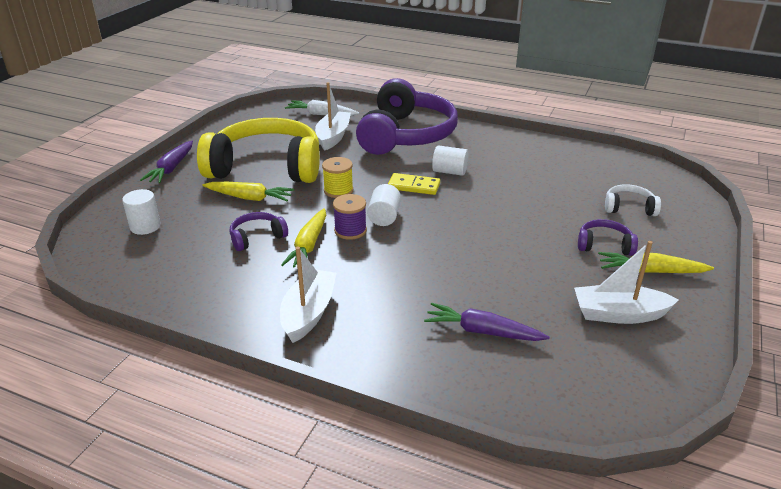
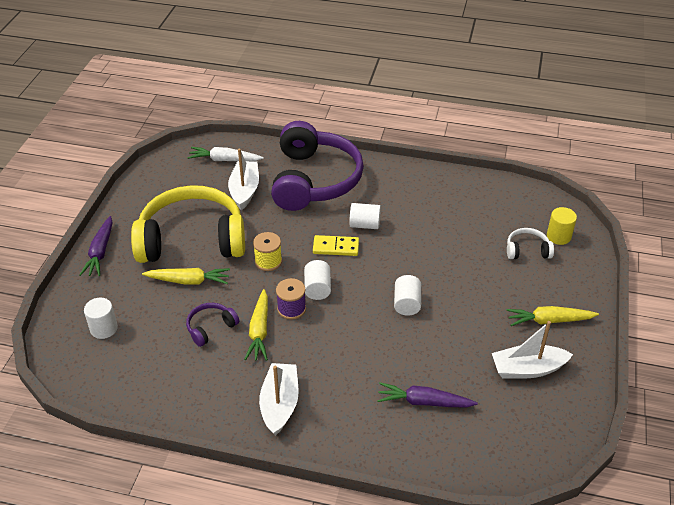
camera: 10 degrees left, 10 degrees up
(481, 239) = (407, 304): none -> white cylinder
(604, 245) = (510, 297): purple headphones -> none
(667, 200) = (558, 236): none -> yellow cylinder

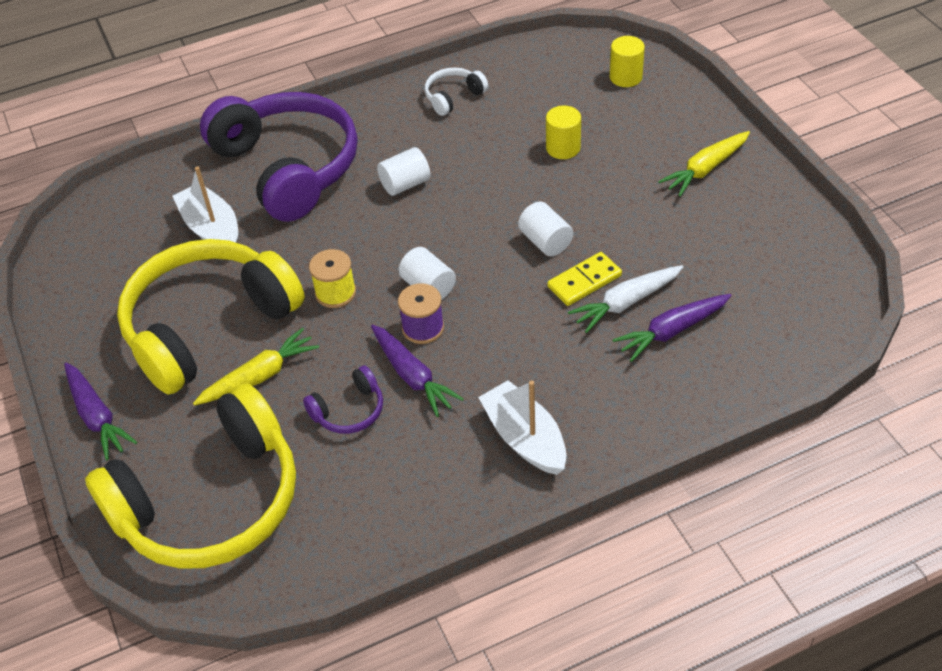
camera: 35 degrees left, 5 degrees up
(104, 328) = (211, 502): white cylinder -> yellow headphones
(210, 327) = (349, 411): purple headphones -> purple headphones turned 135 degrees counterclockwise
(224, 160) = (142, 207): white carrot -> white carrot (626, 303)
(259, 331) = (412, 376): yellow carrot -> purple carrot
(336, 247) = (399, 229): yellow domino -> yellow domino (584, 281)
(474, 256) = (563, 148): none -> yellow cylinder
(527, 250) = (609, 110): white headphones -> white headphones (453, 97)
(527, 369) = (735, 231): white boat -> none

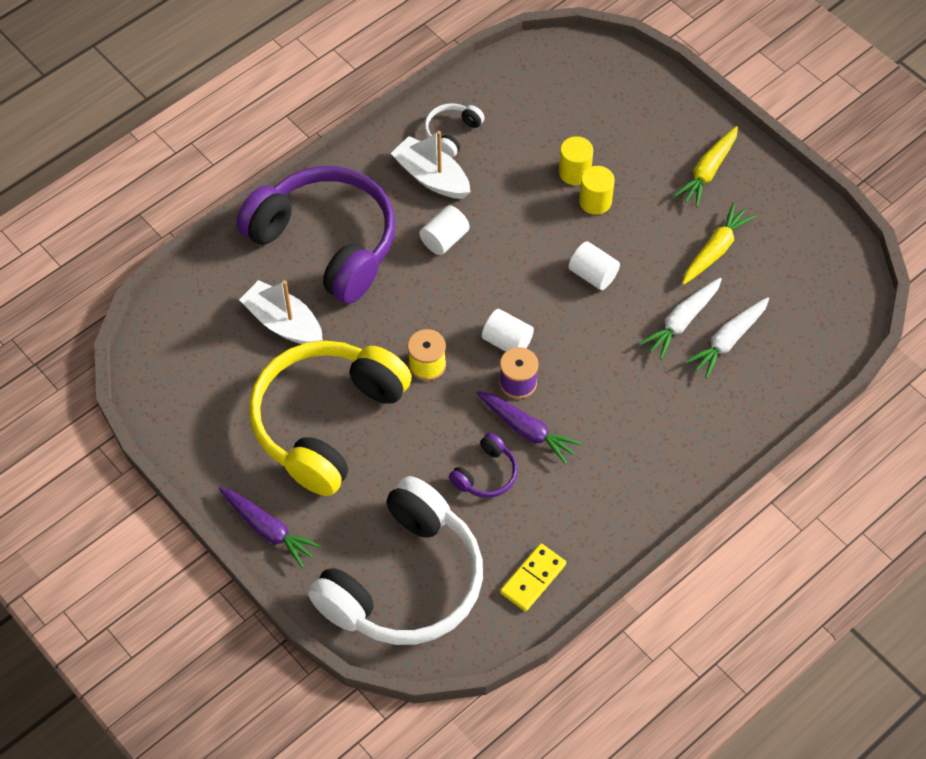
camera: 20 degrees left, 10 degrees up
(211, 502) = (405, 581): yellow headphones -> white headphones
(260, 376) = (395, 460): yellow carrot -> yellow carrot (715, 250)
(525, 438) = (641, 465): white boat -> white boat (431, 177)
(584, 281) = (640, 308): yellow domino -> yellow domino (533, 579)
(625, 77) = (605, 82): yellow cylinder -> yellow cylinder (595, 201)
(672, 331) = (728, 341): purple carrot -> white carrot

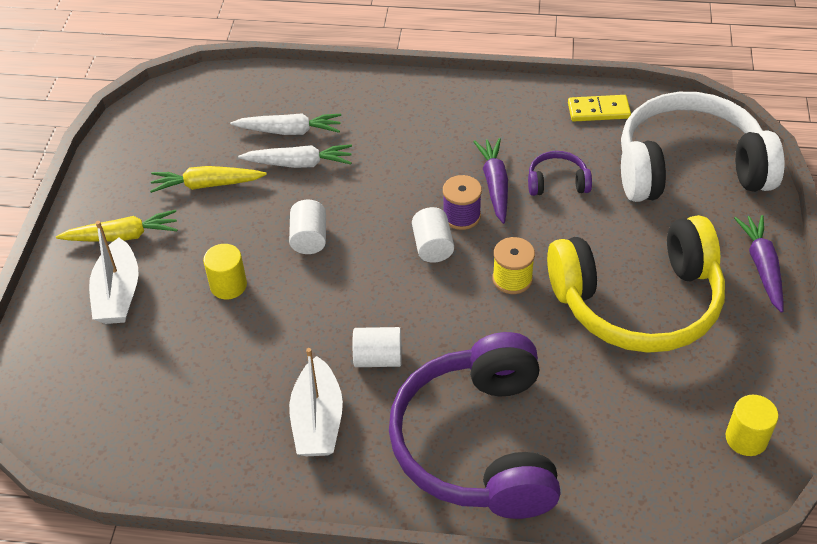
camera: 130 degrees left, 10 degrees down
(283, 323) = (593, 406): white boat -> white boat (118, 294)
(452, 133) = (247, 445): white headphones -> none
(574, 172) = (208, 320): yellow cylinder -> yellow cylinder (746, 438)

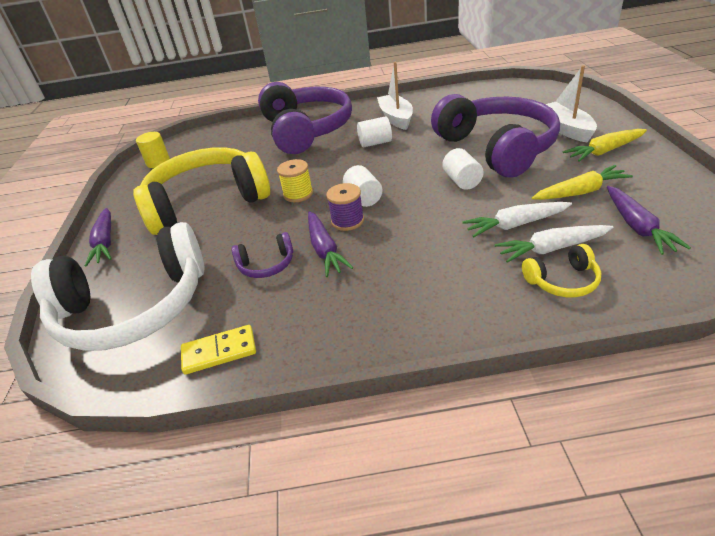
camera: 170 degrees right, 10 degrees down
(202, 133) = (637, 227): none -> purple carrot
(228, 285) = (497, 148): yellow cylinder -> purple headphones
(306, 102) = (563, 281): none -> yellow headphones

